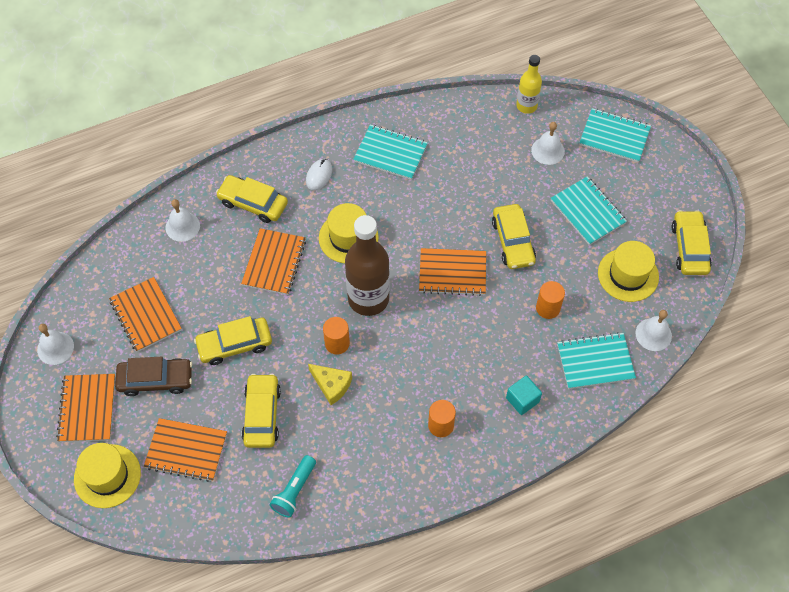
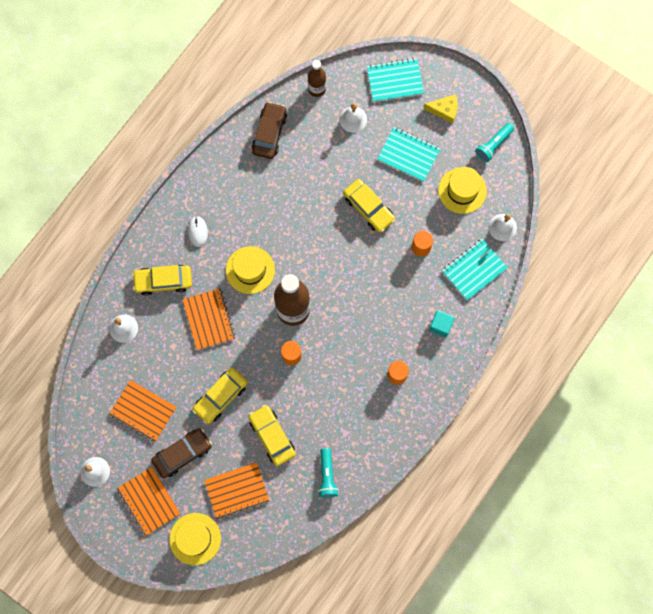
camera: 30 degrees left, 15 degrees up
(331, 385) = (306, 388): yellow cheese -> yellow cheese (444, 110)
(390, 153) = (239, 184): turquoise notebook -> none
(452, 122) = (269, 133): none -> brown car
(452, 273) = (340, 257): orange notebook -> none
(526, 106) = (317, 89): yellow bottle -> brown bottle
(689, 248) = (493, 145): yellow car -> turquoise flashlight

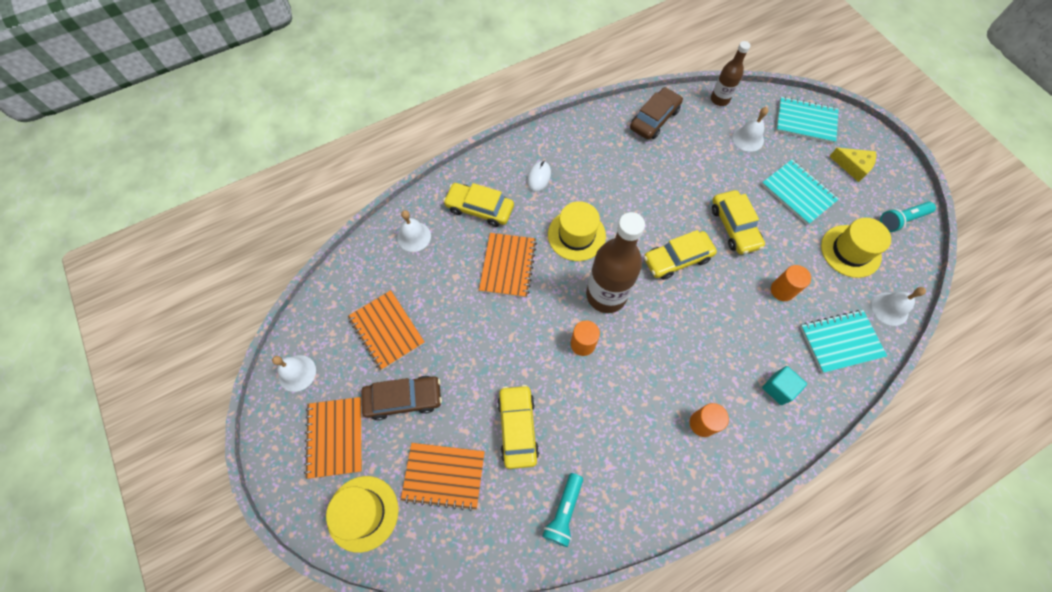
camera: 25 degrees right, 10 degrees down
(220, 397) = (480, 354): yellow car -> yellow car (677, 259)

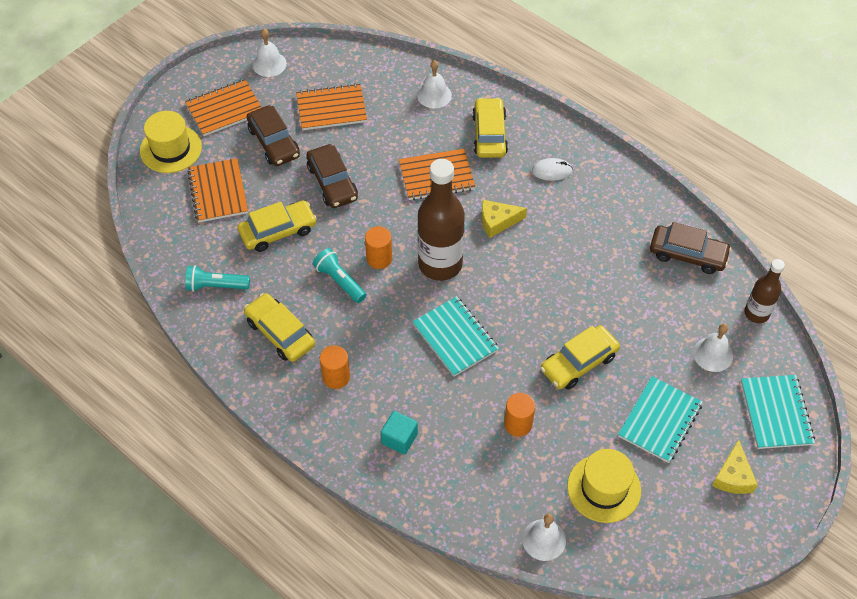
camera: 70 degrees right, 10 degrees down
(386, 330) = (331, 108): orange notebook -> orange notebook turned 45 degrees clockwise
(478, 358) = (332, 182): none -> brown car
(576, 235) = (497, 221): yellow hat -> yellow cheese
(677, 259) = (511, 316): yellow car -> yellow car (280, 333)
(840, 341) = (479, 492): turquoise notebook -> turquoise notebook (455, 337)
(901, 220) = (678, 541): turquoise flashlight -> turquoise flashlight (339, 281)

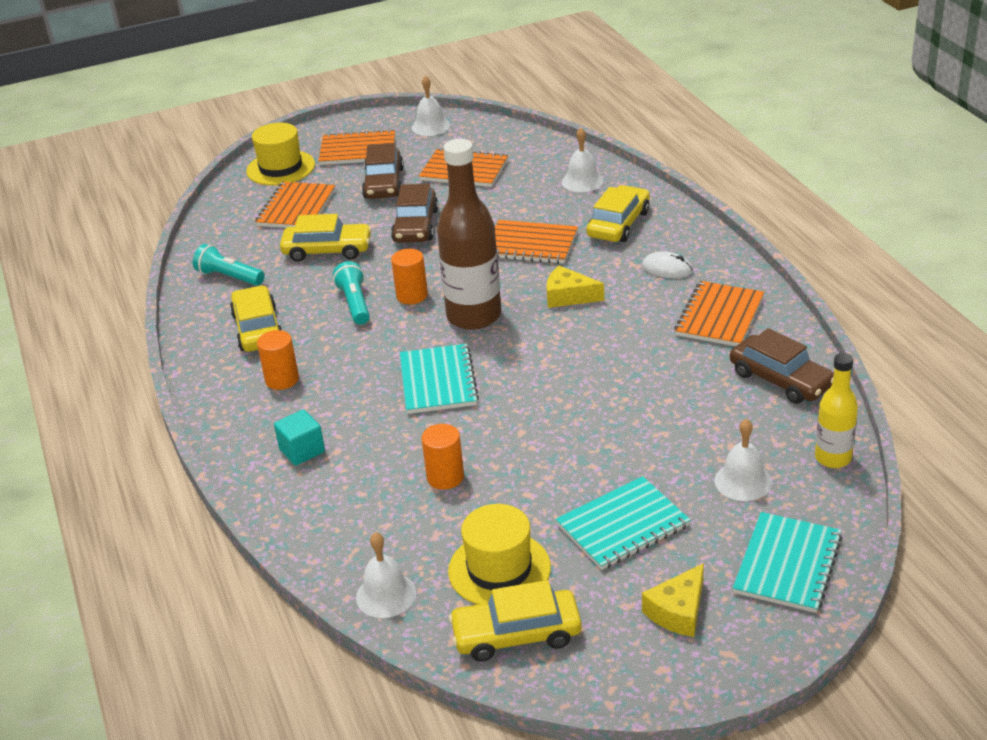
camera: 30 degrees right, 20 degrees down
(578, 362) = (564, 442): yellow car -> yellow car (516, 634)
(615, 207) = (719, 316): none -> orange notebook
(756, 313) = (833, 458): brown bottle -> yellow bottle

